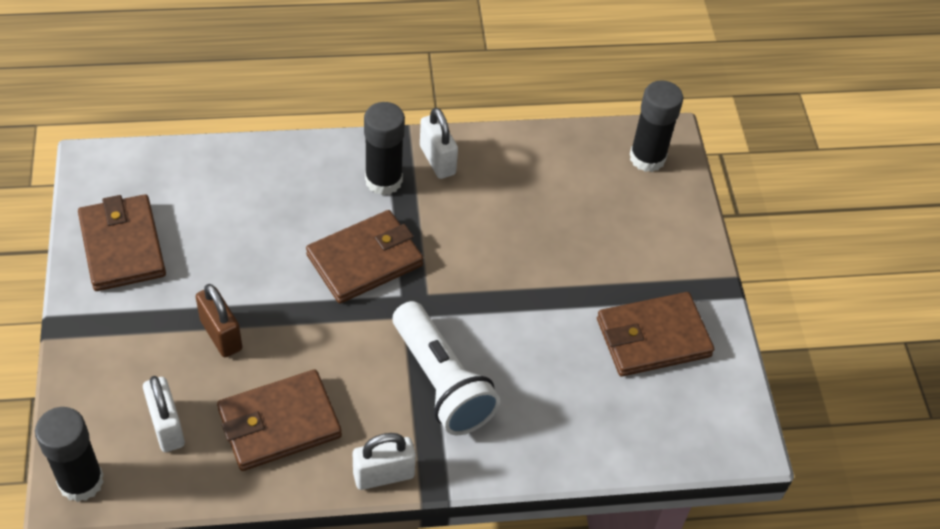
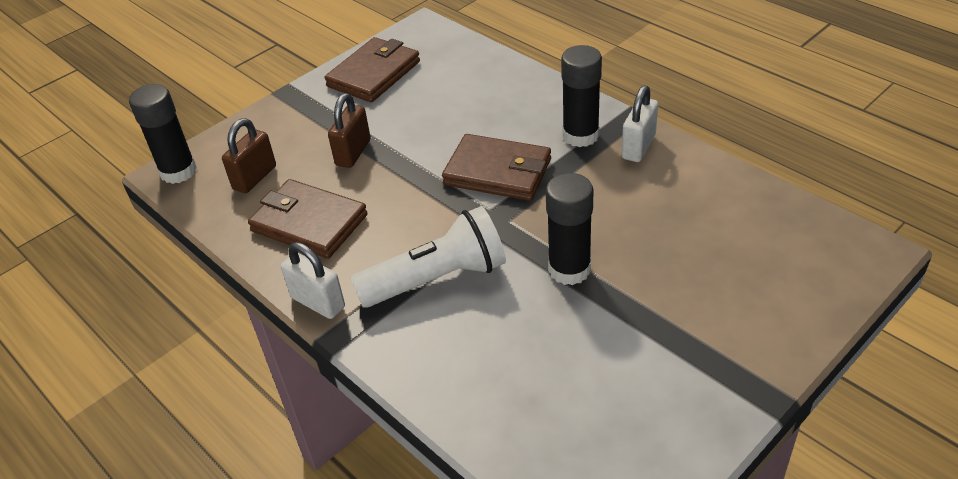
camera: 60 degrees right, 10 degrees down
(167, 426) = (255, 178): white padlock -> brown padlock
(441, 382) = (437, 279): white flashlight -> white flashlight turned 135 degrees counterclockwise
(647, 158) = (829, 253): black glue stick -> black glue stick (569, 269)
(653, 337) = (643, 381): brown wallet -> none

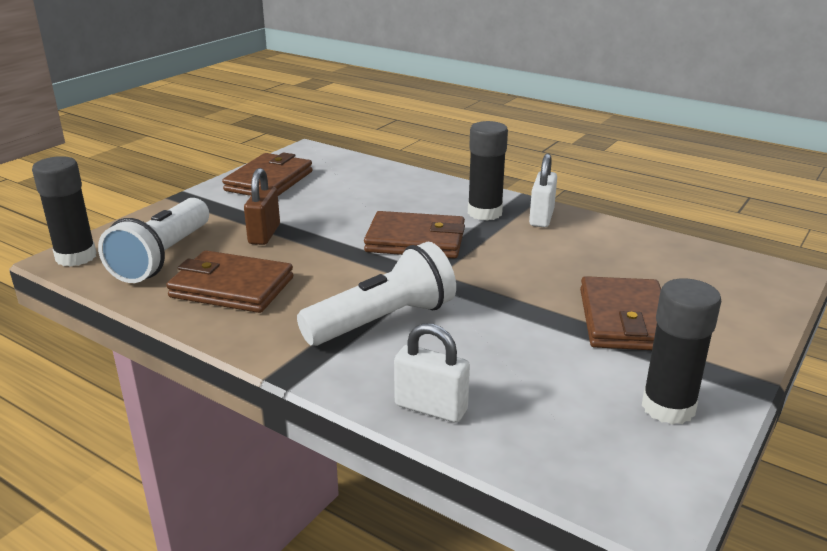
camera: 15 degrees left, 15 degrees down
(255, 178) = (163, 257): brown padlock -> white flashlight
(318, 302) = (258, 348): white padlock -> white padlock (431, 408)
(569, 269) = (515, 304): black glue stick -> black glue stick (668, 407)
(672, 300) = (624, 319): none -> brown wallet

